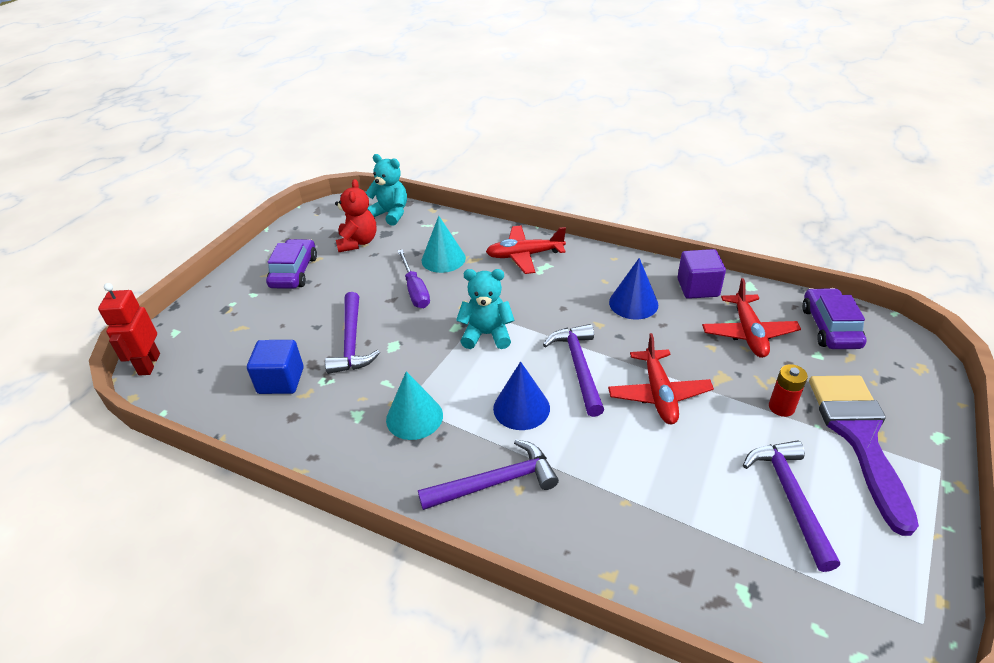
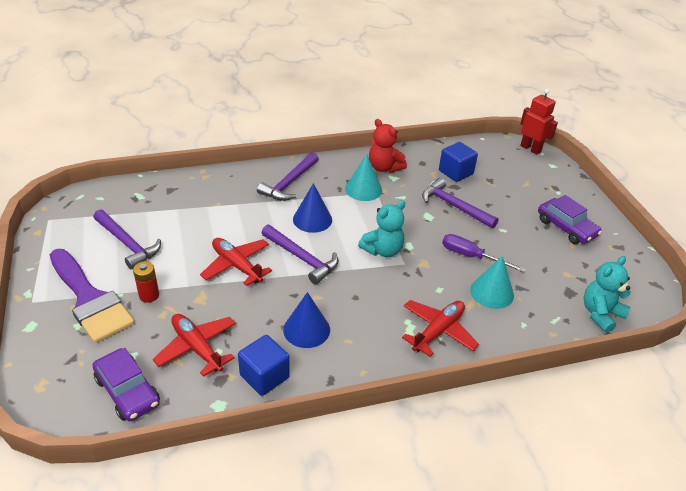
camera: 135 degrees right, 0 degrees up
(358, 242) = (572, 272): red teddy bear -> red teddy bear (384, 167)
(390, 214) = (600, 314): turquoise teddy bear -> turquoise teddy bear turned 150 degrees clockwise
(698, 288) = (264, 376): purple cube -> blue cube

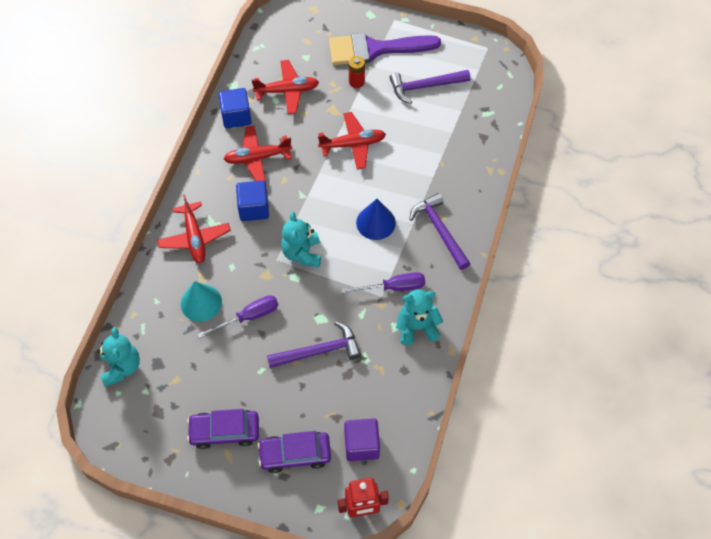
camera: 125 degrees right, 20 degrees up
(128, 391) = (277, 46): purple car -> purple car (295, 454)
(302, 258) = (332, 190): purple hammer -> none
(306, 329) = (257, 158): blue cone -> red plane
(363, 189) = (393, 287): turquoise cone -> purple screwdriver
(384, 167) = (417, 327): red teddy bear -> turquoise teddy bear
(455, 172) = (368, 392): blue cube -> blue cube (254, 208)
(493, 163) = (361, 445): none -> purple cube

